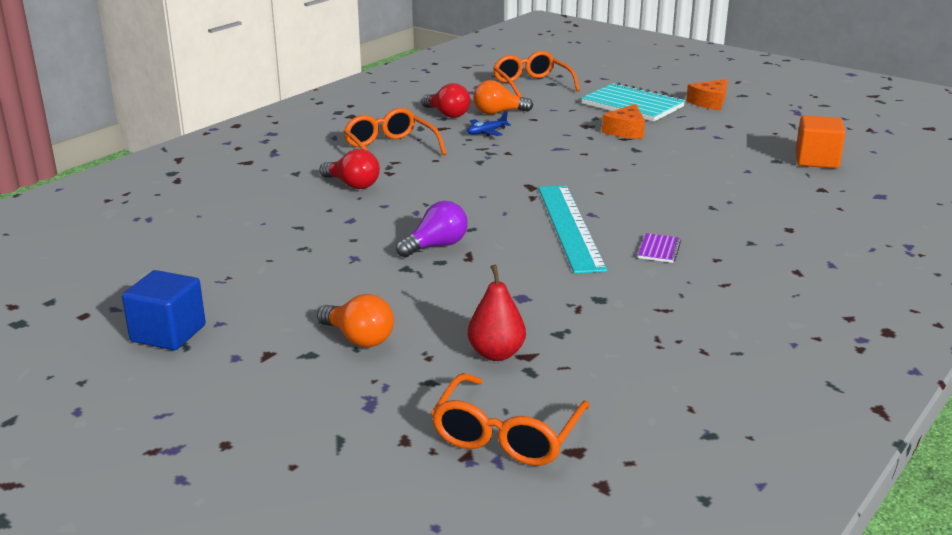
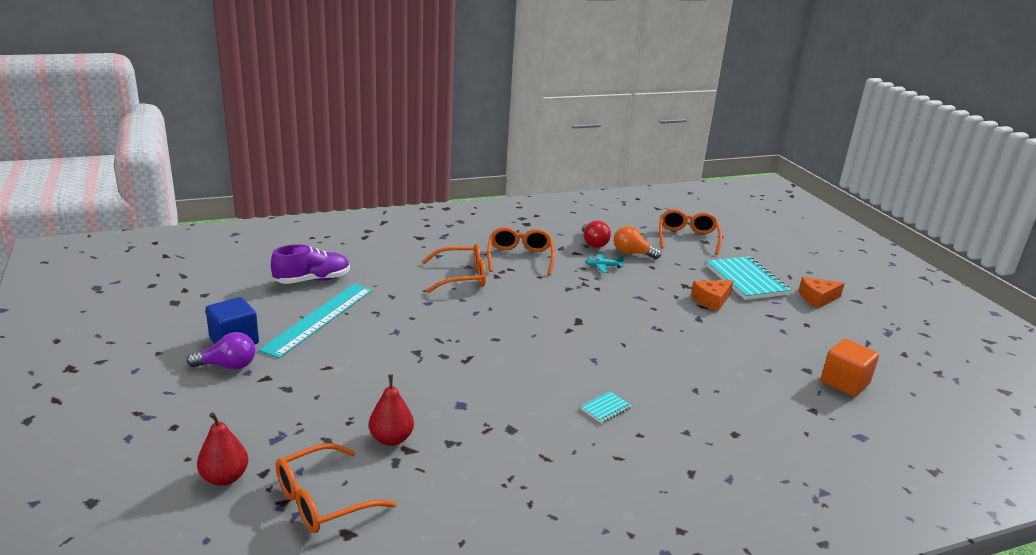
camera: 30 degrees right, 0 degrees up
(176, 242) = (312, 280): none -> purple shoe
(352, 185) = (462, 277): red light bulb -> orange glasses
(359, 338) = (326, 390): orange light bulb -> none
(367, 464) = (224, 478): none -> red pear
(436, 246) = (456, 343): purple light bulb -> purple light bulb (228, 366)
(486, 132) = (603, 266): blue plane -> turquoise plane
(569, 227) = (564, 364): turquoise ruler -> turquoise ruler (319, 318)
(659, 250) = (605, 408): purple notebook -> turquoise notebook

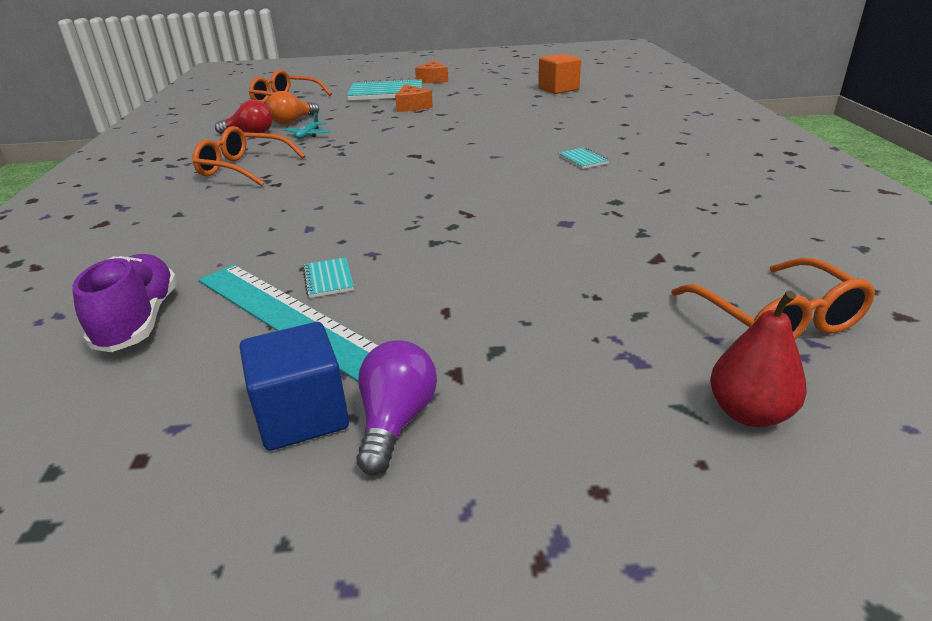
camera: 70 degrees left, 5 degrees up
(360, 323) = (328, 279): none -> turquoise notebook
(391, 439) = (636, 268): red pear -> none
(462, 277) = (258, 203): orange glasses -> none

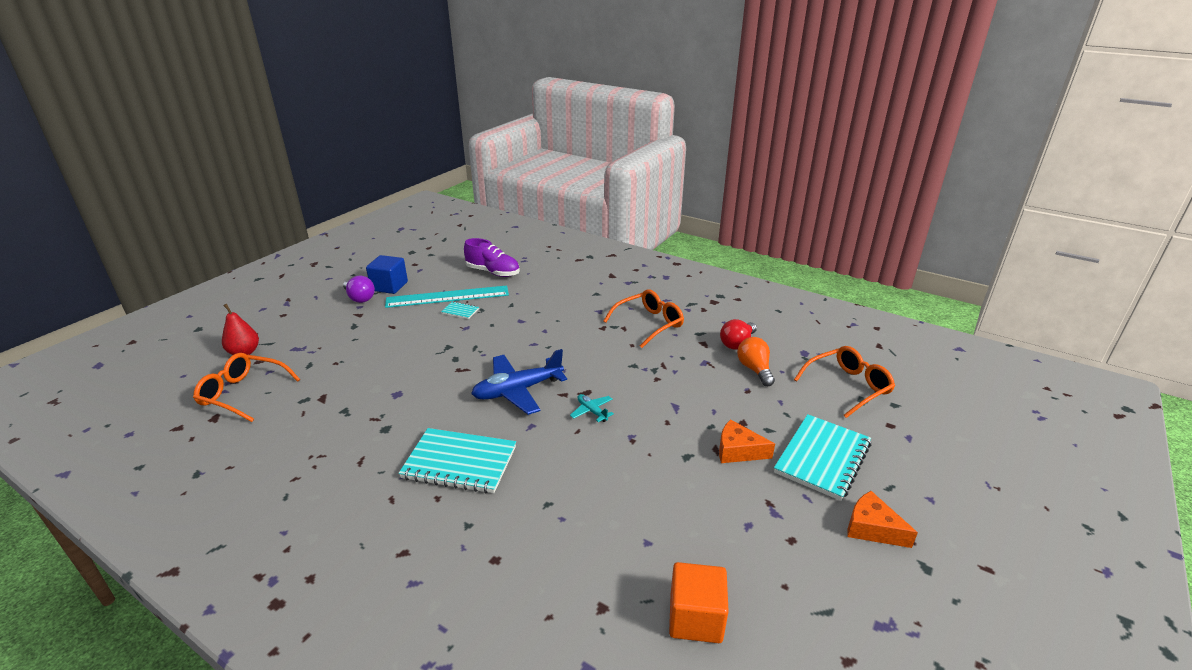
camera: 125 degrees right, 0 degrees up
(308, 135) = (701, 365): turquoise plane -> turquoise plane (592, 411)
(456, 176) = (518, 391): none -> blue plane
(583, 160) = (459, 462): turquoise notebook -> turquoise notebook, size x2.26

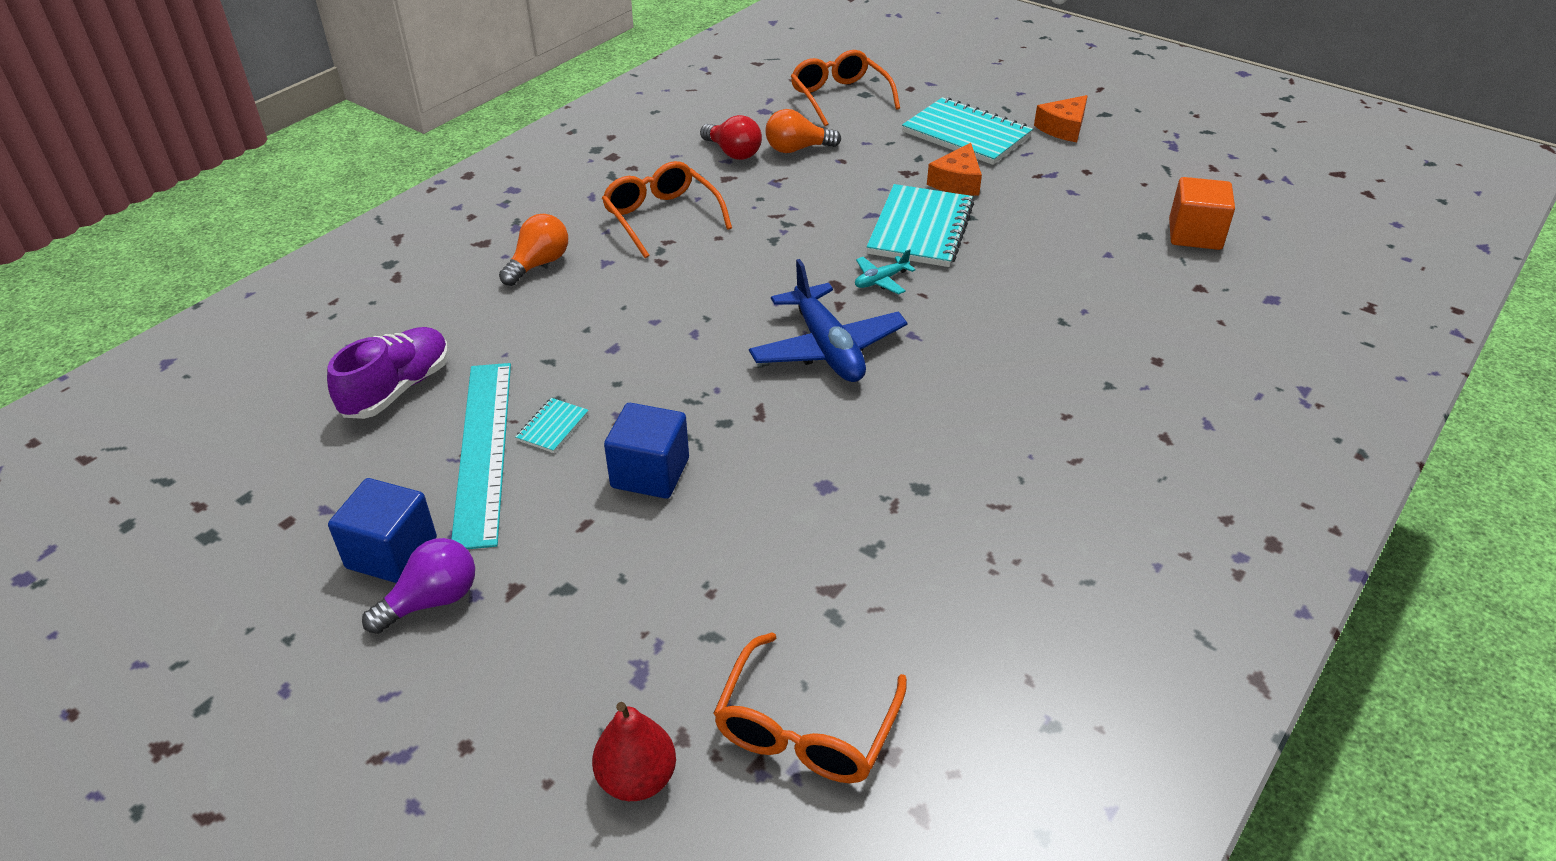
camera: 85 degrees left, 10 degrees up
(421, 340) = (650, 473): none -> blue cube
(459, 462) = (995, 399): turquoise notebook -> turquoise notebook (920, 229)
(594, 292) = (539, 264): none -> orange light bulb

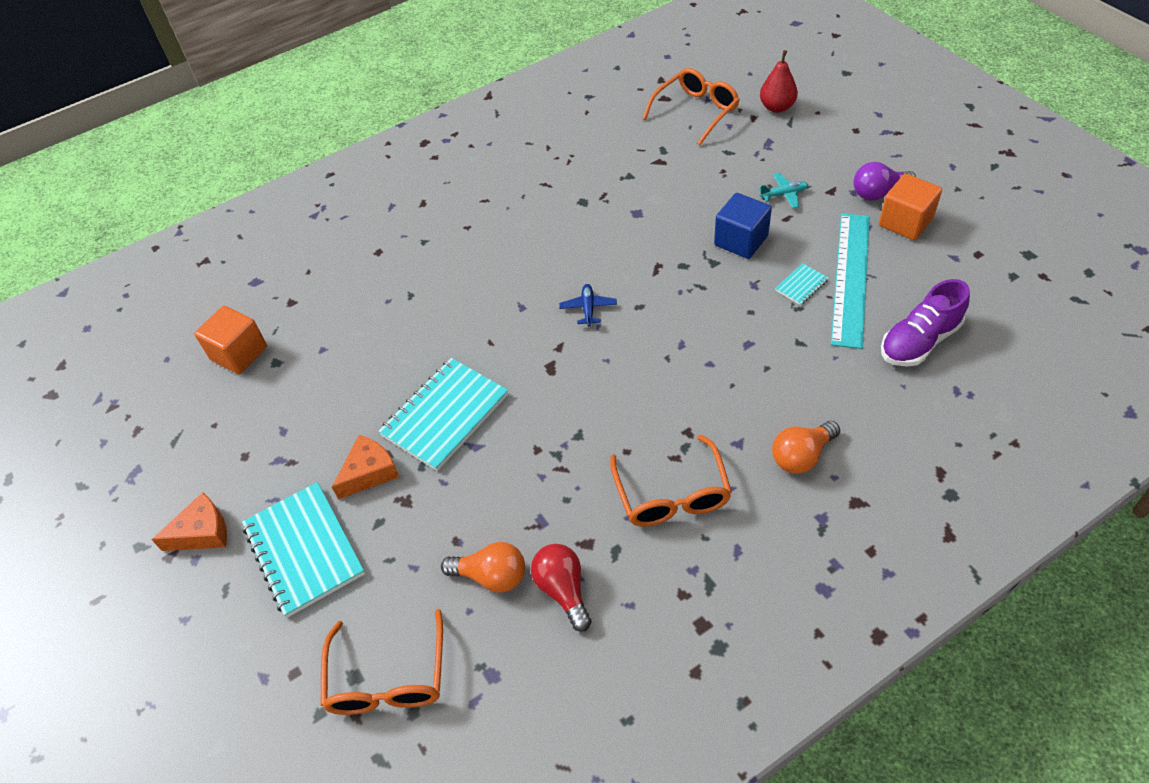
camera: 155 degrees left, 10 degrees up
(392, 553) = (905, 222): blue cube -> orange cube
(827, 348) = (588, 308): blue plane -> blue plane, size x0.47
(881, 280) = (513, 364): turquoise plane -> turquoise plane (784, 194)

